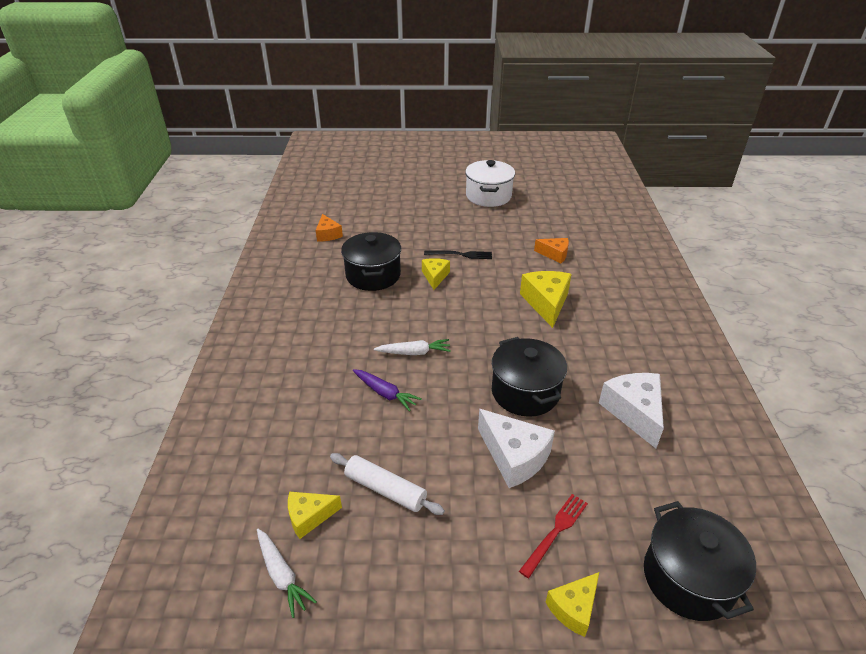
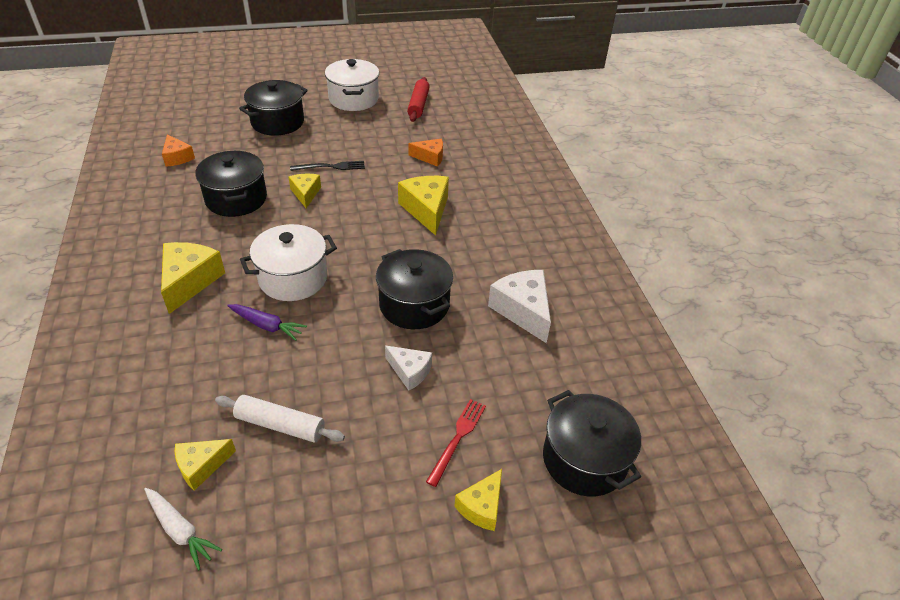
camera: 15 degrees left, 5 degrees up
(323, 344) = (189, 281): none -> yellow cheese
(414, 352) = (293, 278): white carrot -> white pot
(418, 211) = (277, 122): none -> black pot
(514, 457) = (410, 371): white cheese -> white cheese, size x0.61
(548, 205) = (418, 105): none -> red rolling pin

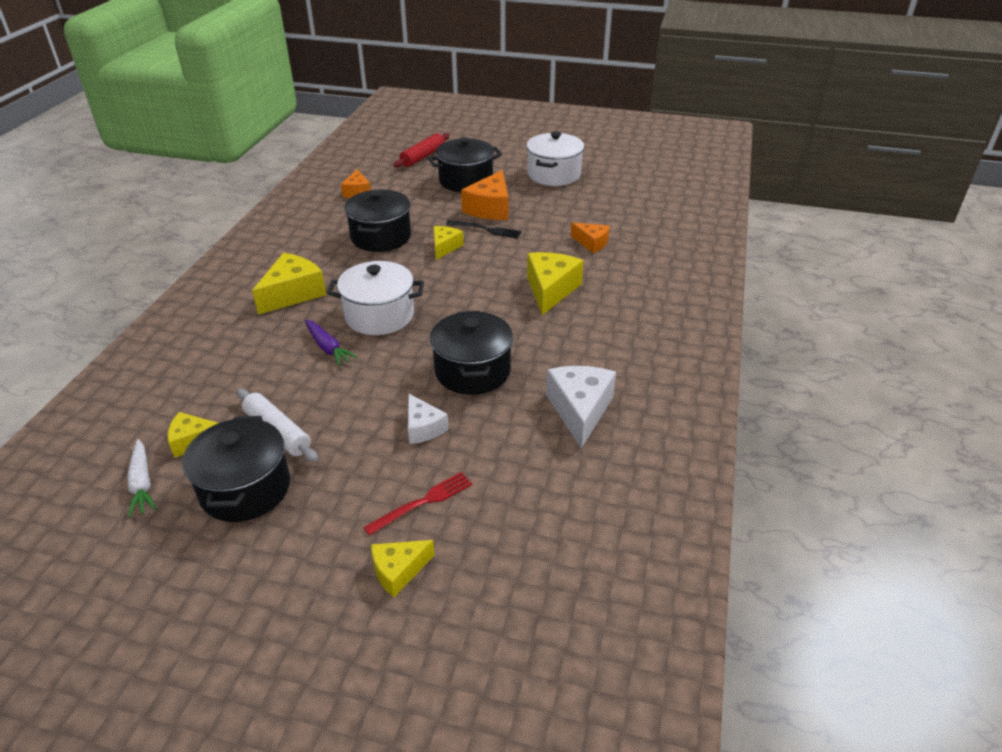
camera: 30 degrees right, 5 degrees down
(320, 145) = (490, 208): none -> orange cheese
(418, 105) = (616, 192): red rolling pin -> red rolling pin (423, 156)
(584, 459) = (535, 572): black pot -> black pot (245, 489)

